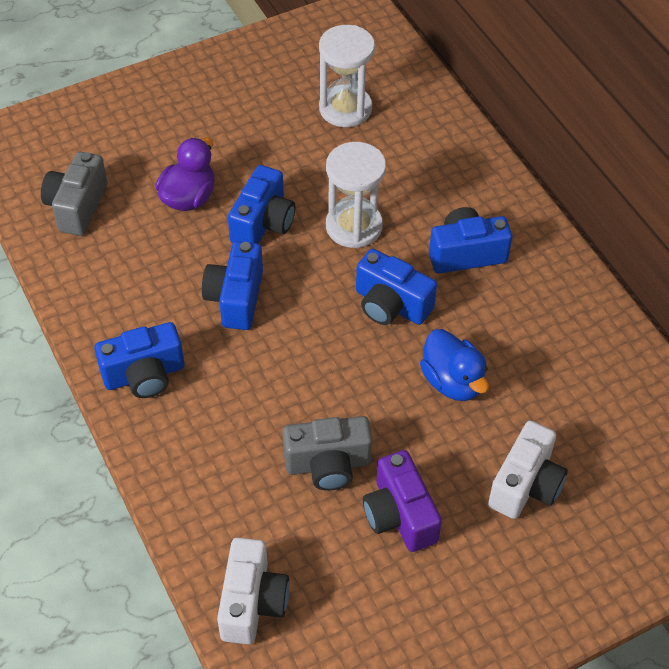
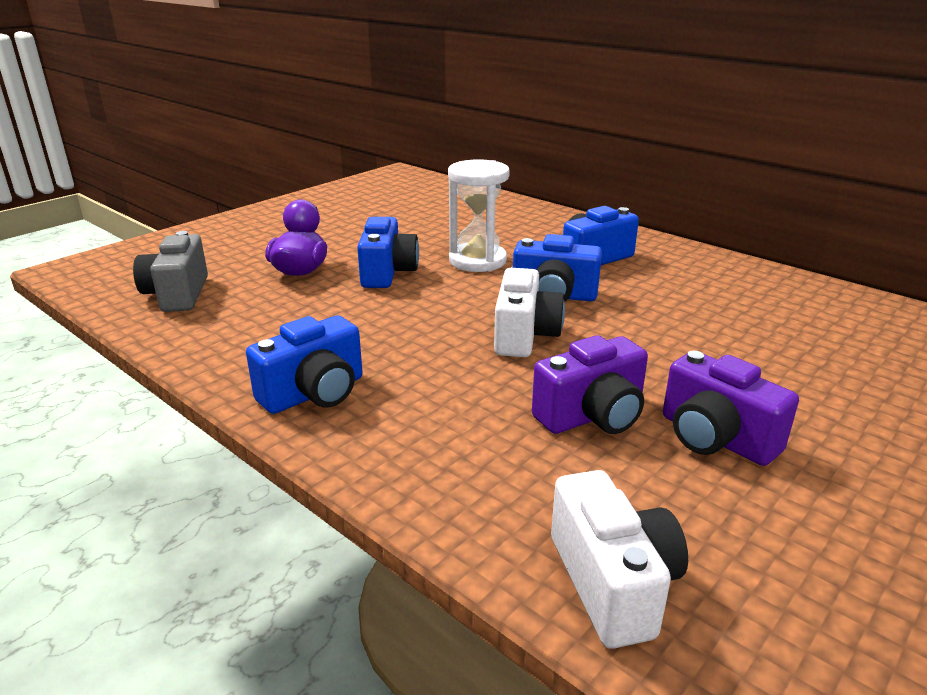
camera: 20 degrees left, 25 degrees down
(236, 298) = (390, 320): blue camera -> none
(328, 464) = (592, 416): grey camera -> purple camera
(345, 108) = (419, 210): white hourglass -> none
(452, 381) = (662, 329): blue duck -> none
(525, 485) = (816, 381): white camera -> white camera (524, 335)

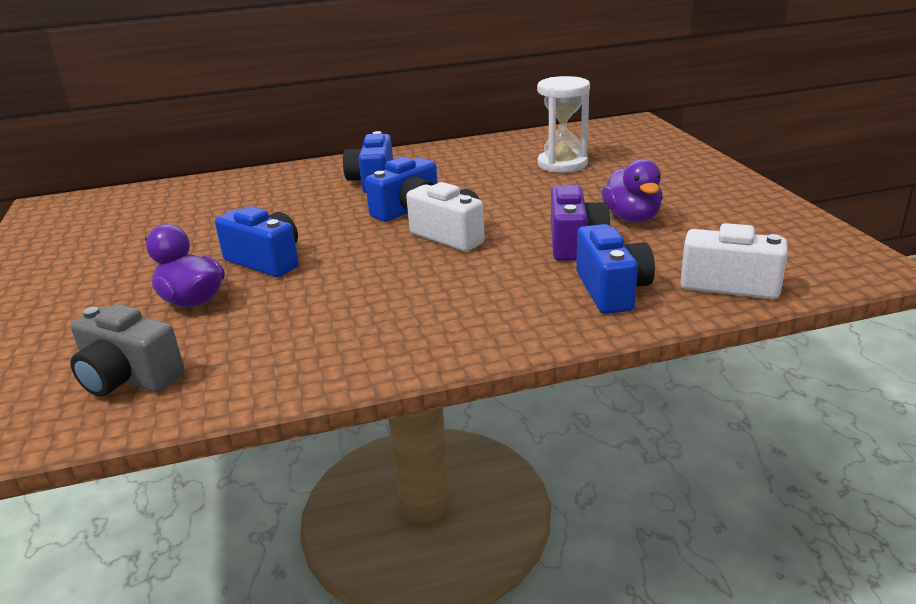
camera: 55 degrees left, 0 degrees up
(314, 393) = (430, 335): blue camera -> blue camera (612, 290)
(477, 261) = (307, 220): white hourglass -> white hourglass (562, 164)
(715, 438) = (632, 218): purple camera -> purple duck

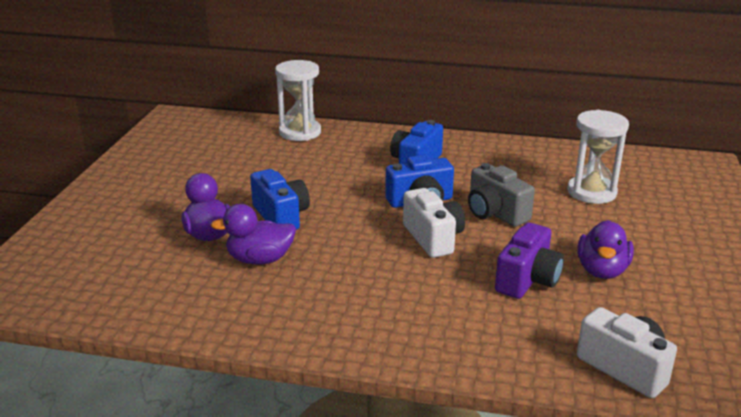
camera: 25 degrees right, 0 degrees up
(129, 378) = (130, 285): grey camera -> grey camera (495, 213)
(220, 185) = (300, 132): none -> white hourglass
(277, 305) = (260, 259): none -> purple duck
(612, 290) = (516, 337): blue camera -> none

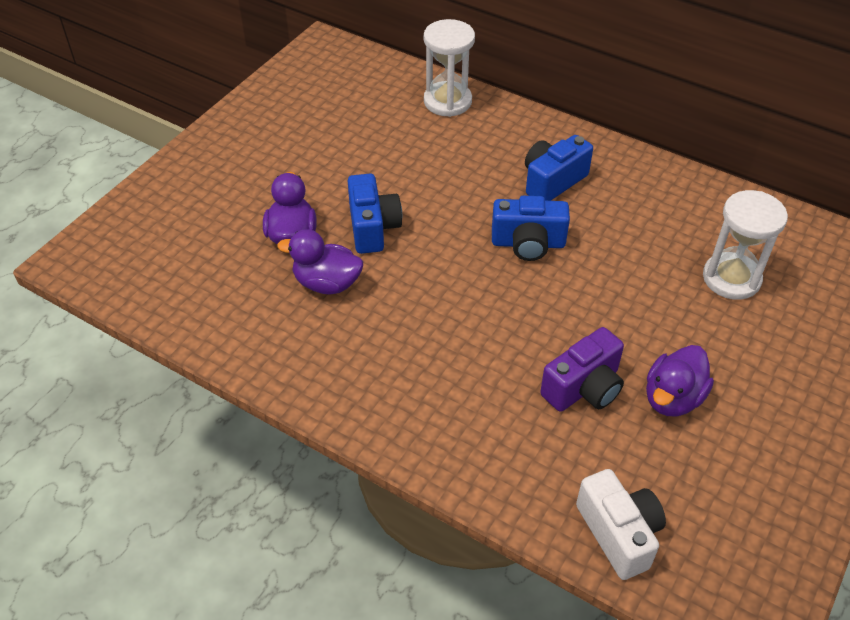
camera: 20 degrees right, 20 degrees up
(433, 238) = (514, 301): white camera -> none
(495, 213) = (601, 282): grey camera -> none

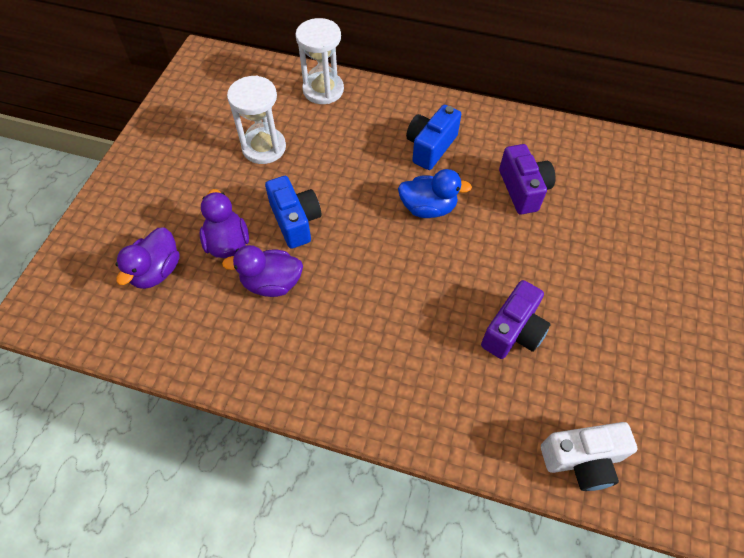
camera: 15 degrees left, 10 degrees up
(528, 243) = (428, 208): blue camera -> blue duck
(619, 533) = (582, 460): white camera -> white camera turned 120 degrees clockwise
(648, 246) = (523, 189): none -> purple camera
(672, 398) = (584, 323): purple duck -> purple duck (157, 271)
(731, 278) = (595, 205): white hourglass -> white hourglass (264, 147)

